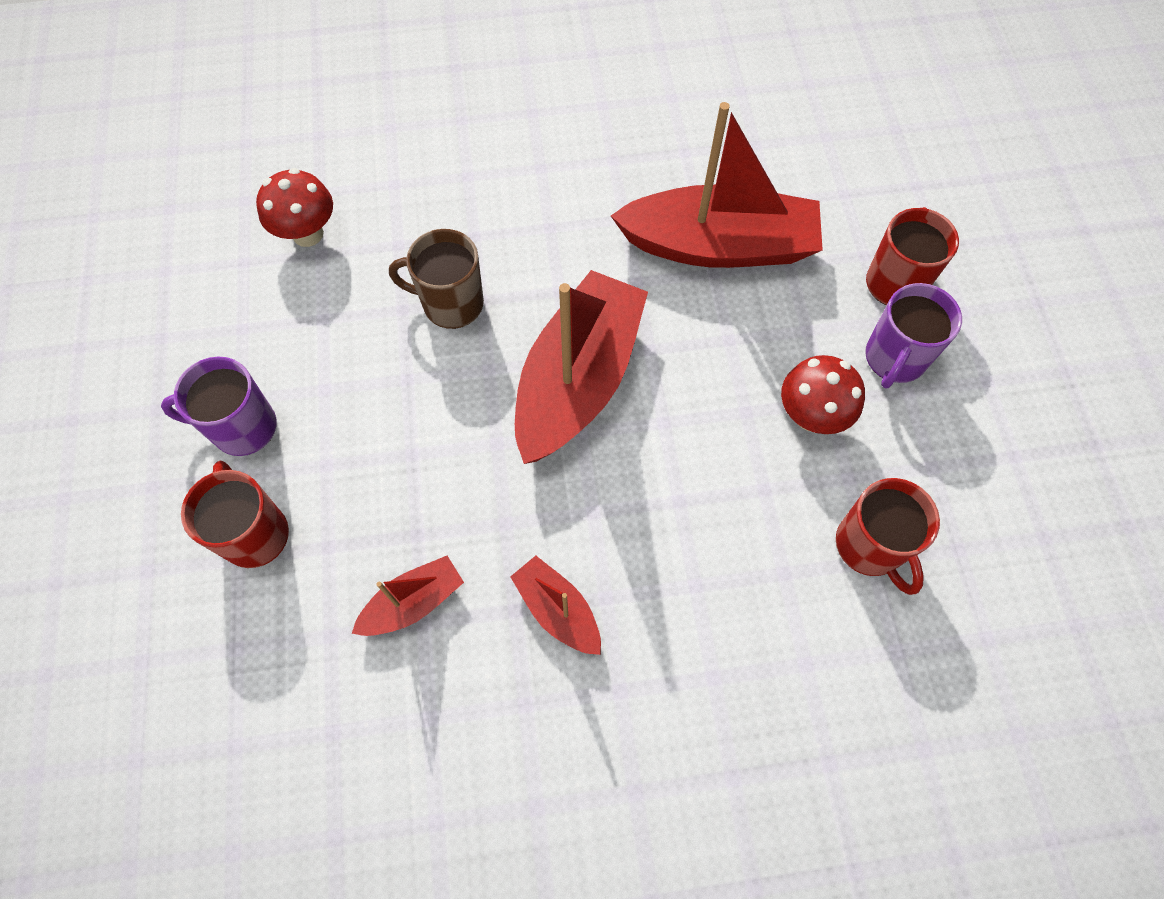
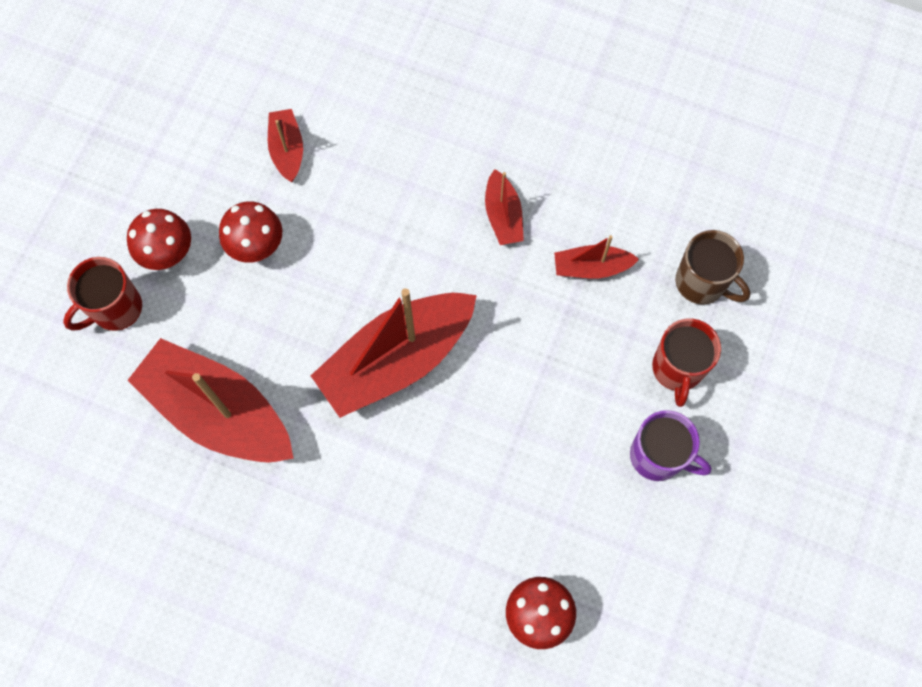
camera: 150 degrees left, 5 degrees up
(451, 304) = (454, 477): brown mug -> brown mug (702, 283)
(870, 546) = (287, 150): red mug -> red boat
(894, 359) = (168, 254): purple mug -> red mushroom

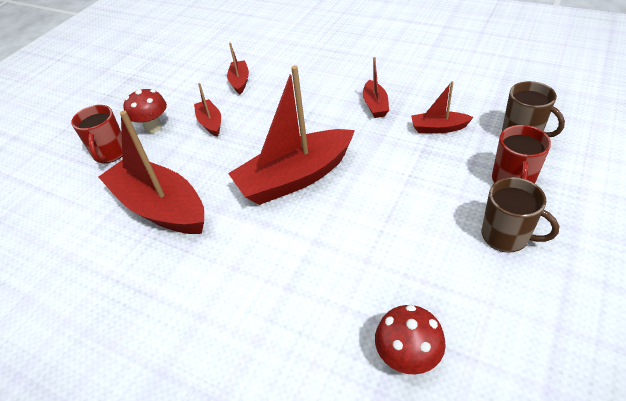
camera: 10 degrees right, 25 degrees down
(115, 309) = (110, 153): red mug -> red mug turned 60 degrees counterclockwise
(257, 247) = (210, 123): red mushroom -> red boat
(658, 456) = (506, 236): purple mug -> brown mug

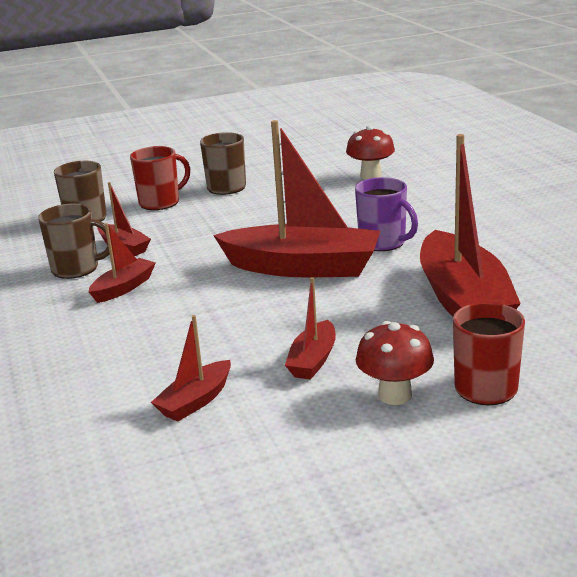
camera: 140 degrees left, 20 degrees down
(268, 237) = (383, 243): none -> purple mug
(428, 100) = (77, 269): none -> brown mug

